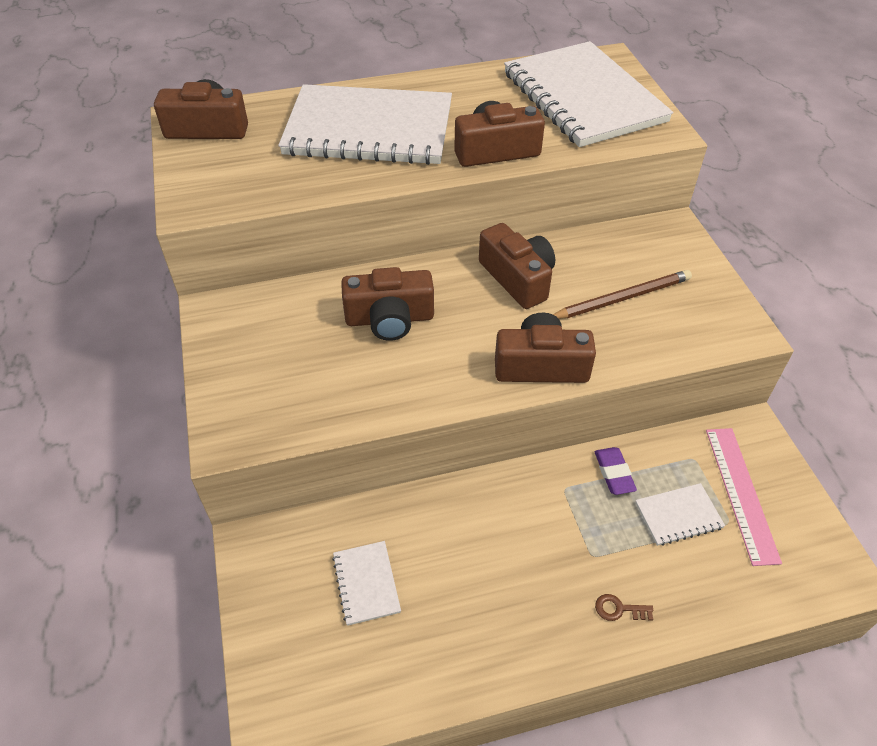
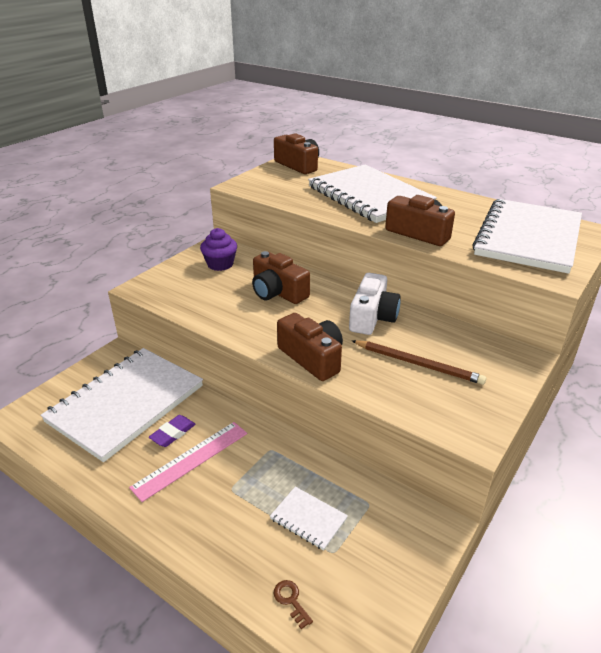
camera: 50 degrees right, 15 degrees down
(266, 332) = (220, 264): none -> purple cupcake
(366, 583) = (126, 404): white notebook -> white notebook, size x2.49
(518, 278) = (372, 317): brown camera -> white camera
(613, 473) = (308, 467): purple eraser -> purple eraser (173, 433)
(619, 609) = (200, 523): brown key -> brown key (291, 600)
(741, 493) = (368, 547): pink ruler -> pink ruler (191, 459)

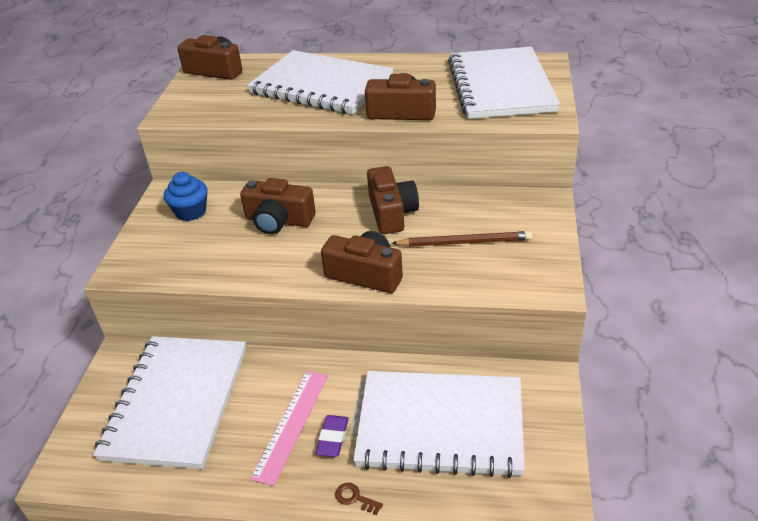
camera: 25 degrees left, 5 degrees up
(173, 433) = (252, 409): purple eraser -> purple eraser (332, 438)
(220, 264) = (191, 212): purple cupcake -> blue cupcake
(291, 600) = (473, 498): brown key -> brown key (355, 498)
(308, 519) = (440, 425): white notebook -> white notebook, size x2.49
(372, 317) = (391, 213): white camera -> brown camera

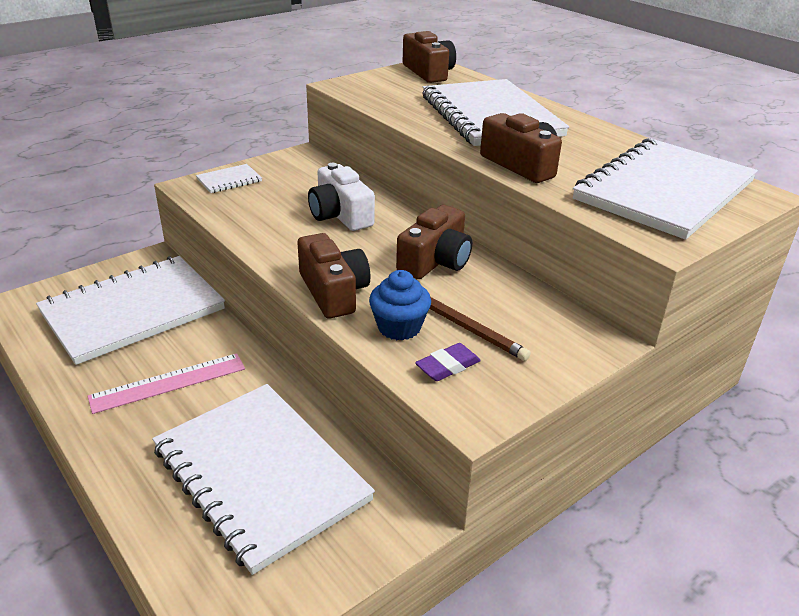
camera: 40 degrees right, 5 degrees down
(146, 246) = (229, 180): none -> white notebook
(191, 212) = (293, 175): blue cupcake -> blue cupcake (399, 327)
(278, 220) = (340, 215): brown camera -> white camera
(332, 438) = (176, 415): purple eraser -> purple eraser (447, 366)
(355, 498) = (120, 470): brown key -> none

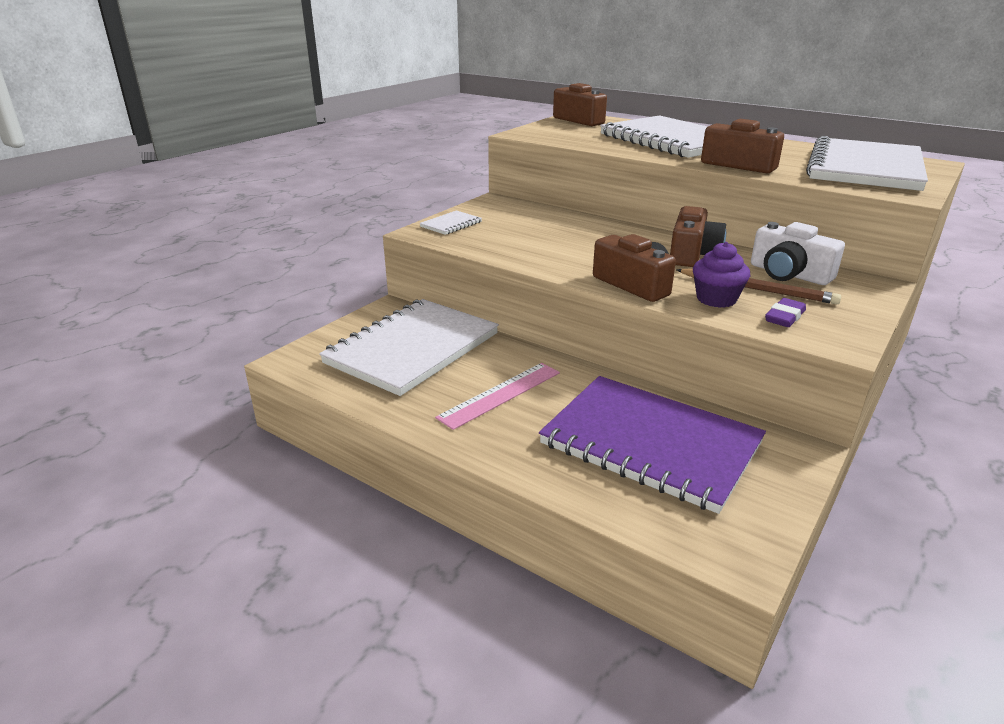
camera: 15 degrees left, 5 degrees down
(261, 474) = (650, 444): white notebook -> purple notebook
(340, 215) = (577, 235): white camera -> white camera (789, 274)
(399, 327) = (716, 299): blue cupcake -> purple cupcake

